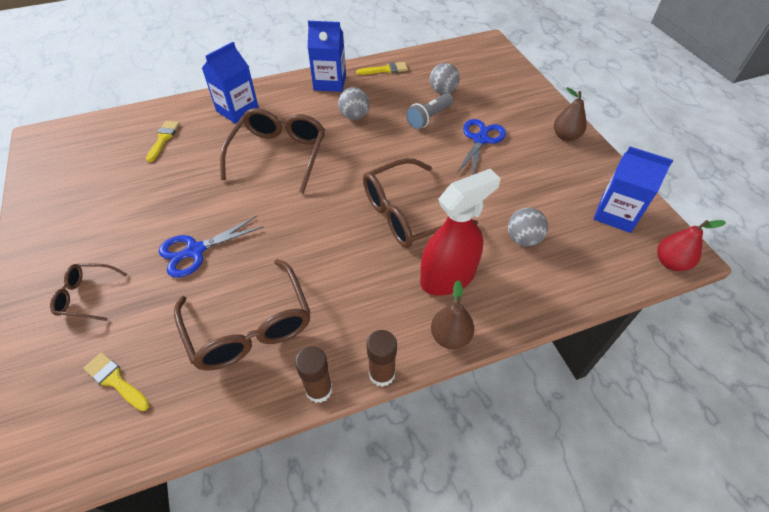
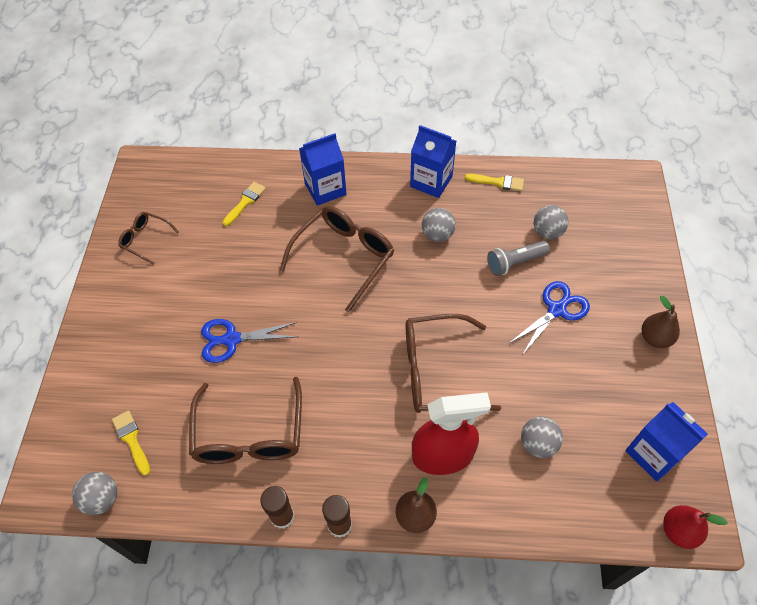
camera: 25 degrees right, 5 degrees up
(86, 296) = (133, 351): brown glasses -> brown glasses (145, 239)
(99, 456) = (102, 499): none -> grey ball

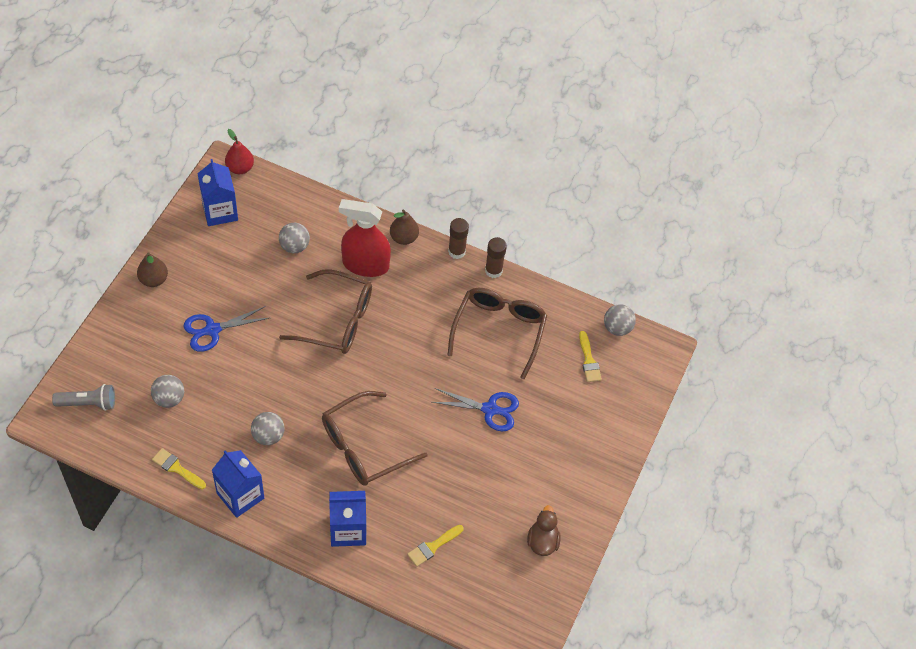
camera: 165 degrees left, 0 degrees up
(145, 239) = (542, 541): brown glasses -> brown duck
(515, 263) = (218, 382): grey flashlight -> grey flashlight (88, 403)

